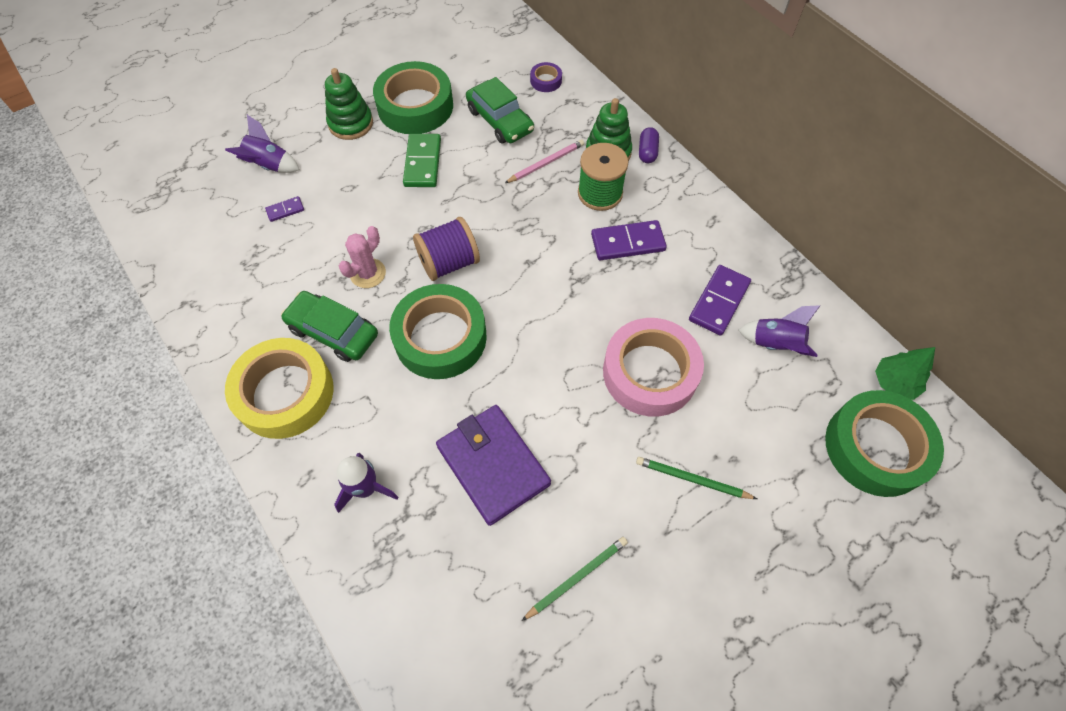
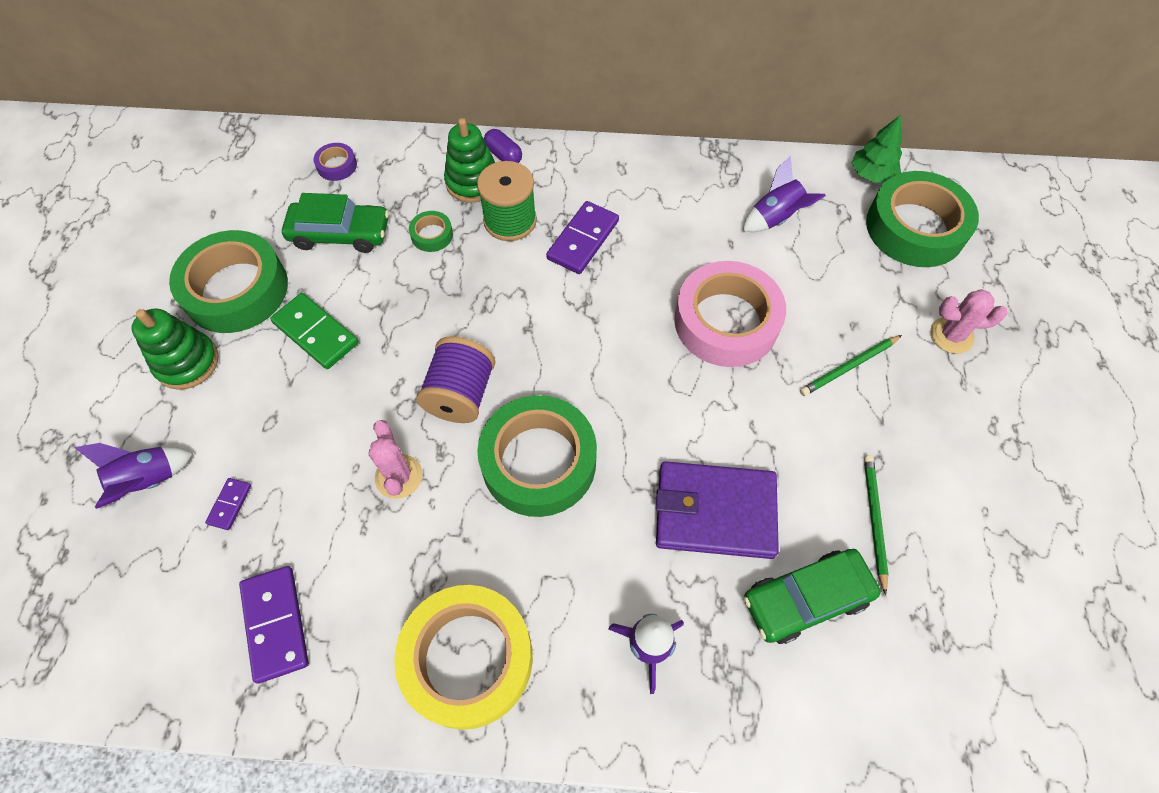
camera: 50 degrees left, 0 degrees up
(333, 332) = (437, 558): green car -> green car (806, 598)
(546, 163) = (432, 235): pink pencil -> green tape
(719, 301) = (702, 223): purple domino -> purple domino (275, 624)
(797, 538) = (951, 335): none -> pink cactus

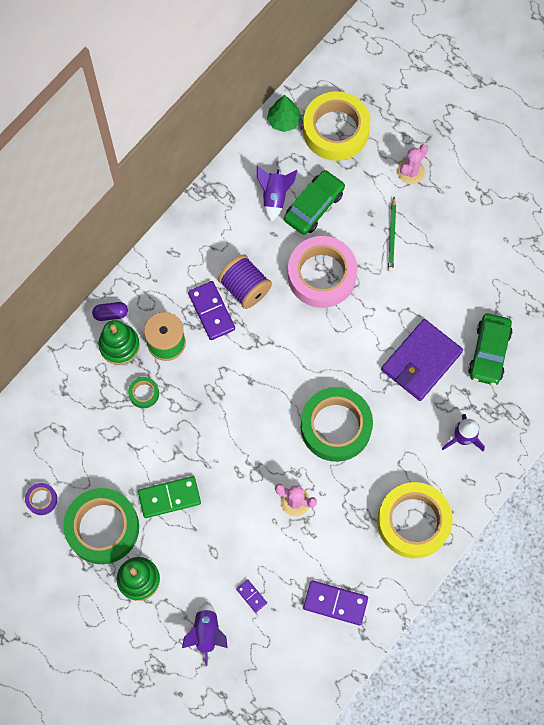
camera: 55 degrees left, 10 degrees up
(337, 166) = (42, 419): purple tape -> purple tape (42, 499)
(340, 234) = (103, 446): green car -> green car (314, 206)
(461, 394) = (267, 442): purple spool -> purple spool (245, 288)
(874, 520) = (475, 292): green pencil -> none
(915, 228) = (336, 130): green tape -> yellow tape

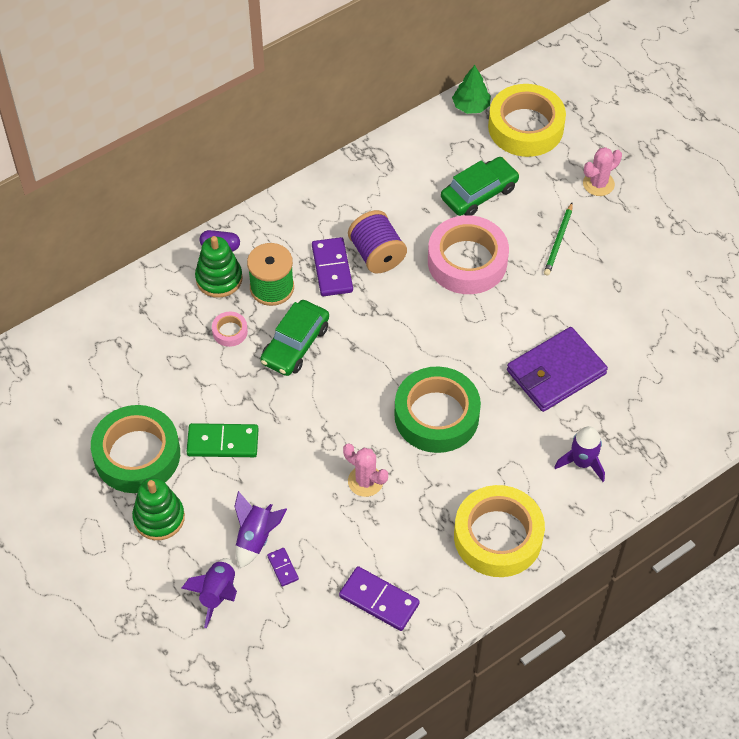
camera: 15 degrees right, 15 degrees down
(42, 499) = (79, 410): purple tape -> none
(144, 393) = (230, 331): green tape -> pink tape
(274, 197) = (438, 175): purple rocket -> purple rocket (256, 538)
(489, 352) = (638, 381): green car -> green car (295, 344)

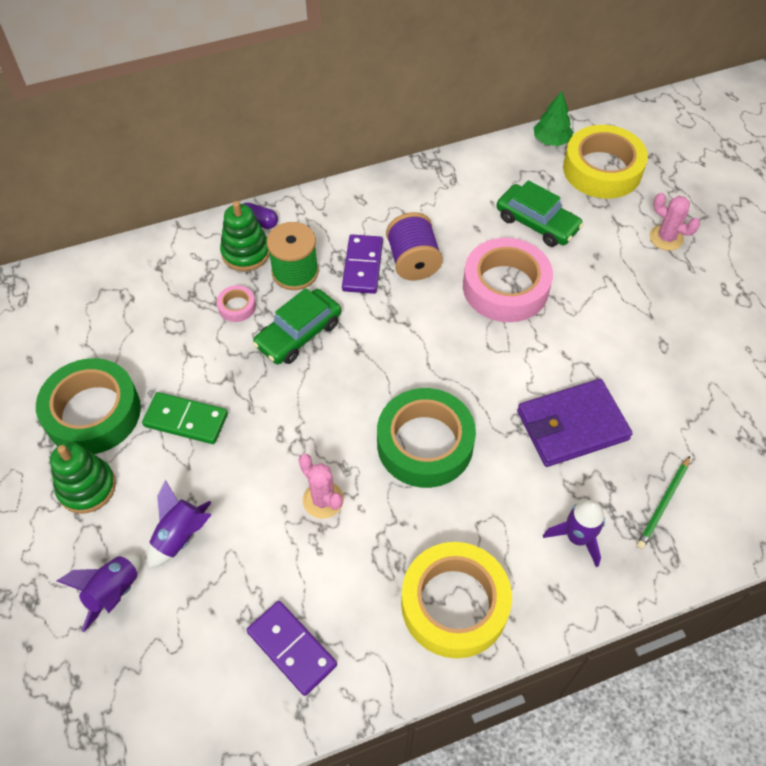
camera: 15 degrees right, 0 degrees up
(283, 568) = (197, 579): purple domino -> none
(479, 193) = (537, 223): green car -> green car turned 60 degrees clockwise
(558, 241) = (609, 286): green pencil -> green pencil (663, 504)
(598, 184) = (666, 238): pink cactus -> pink cactus turned 60 degrees clockwise

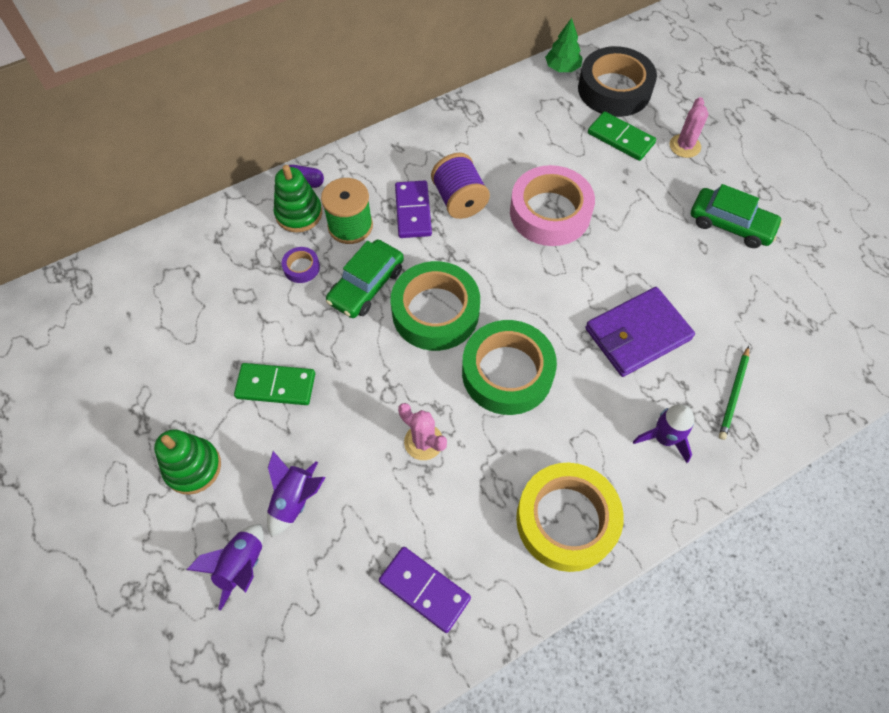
camera: 10 degrees left, 5 degrees up
(93, 413) = (183, 393): green tape -> green tape (435, 312)
(237, 307) = (301, 267): pink tape -> purple tape
(537, 223) = (566, 148): green car -> green car (730, 224)
(598, 221) = (620, 138): none -> green domino
(602, 169) = (614, 89): yellow tape -> black tape
(666, 238) = (684, 146): pink cactus -> pink cactus turned 75 degrees clockwise

